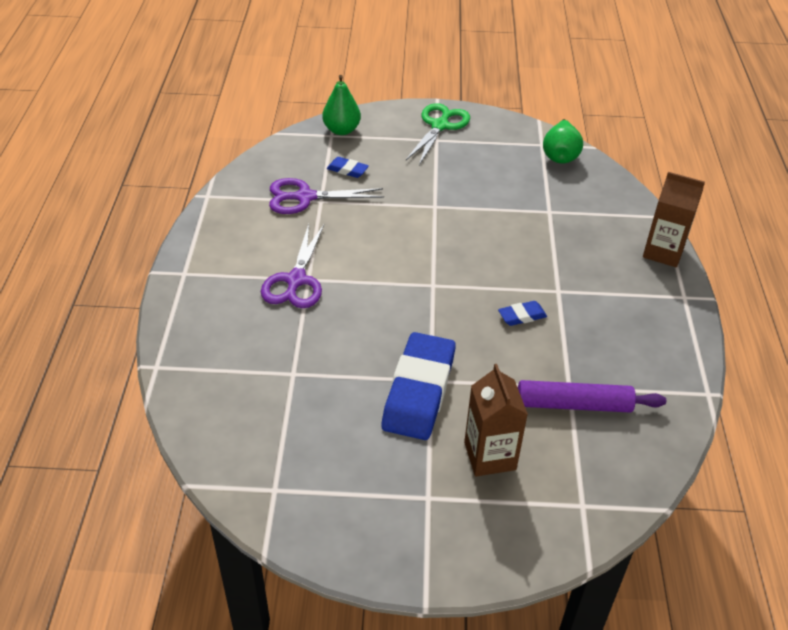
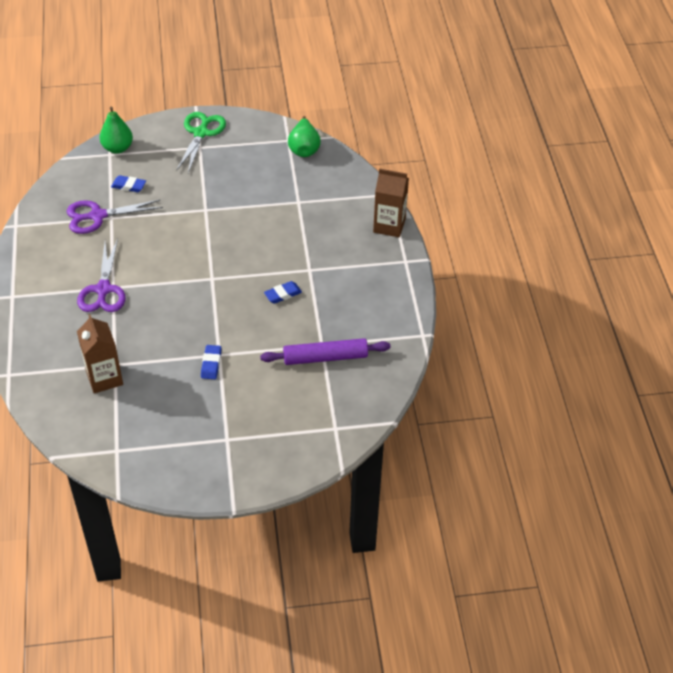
camera: 10 degrees left, 5 degrees up
(419, 391) = (211, 364): blue eraser -> blue eraser, size x0.44
(490, 456) = (267, 404): brown carton -> brown carton (104, 378)

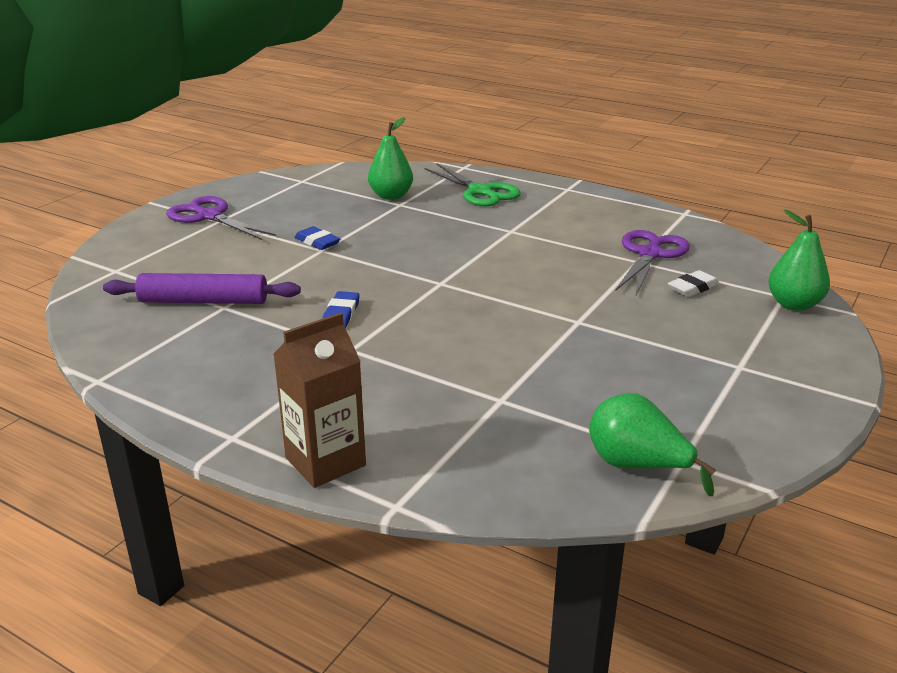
camera: 130 degrees right, 20 degrees down
(103, 290) = (514, 225): purple scissors -> purple scissors (209, 216)
(104, 378) = (391, 196): brown carton -> green pear
(129, 186) = (693, 288): blue eraser -> white eraser
(201, 133) = (780, 380): green scissors -> green scissors (480, 192)
(325, 357) = (203, 301): purple rolling pin -> purple rolling pin turned 60 degrees clockwise

